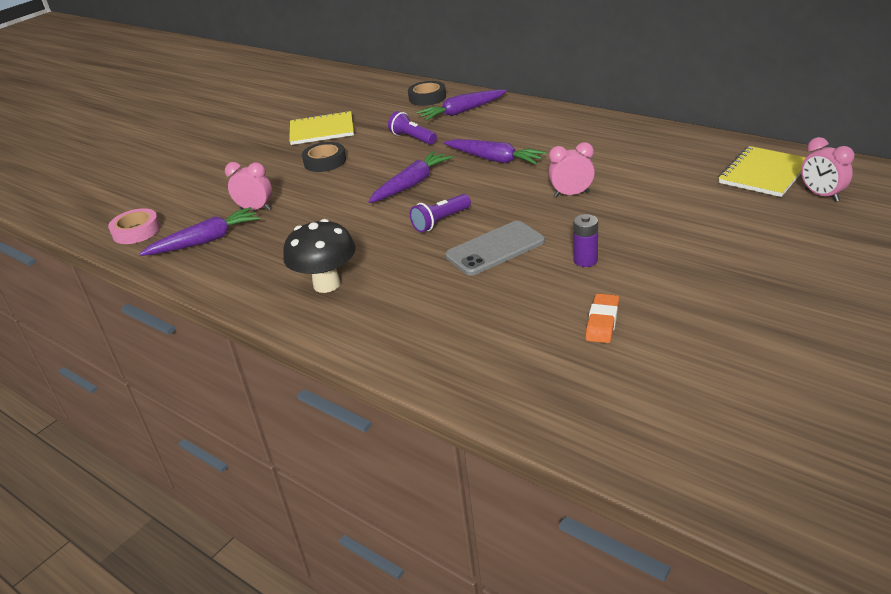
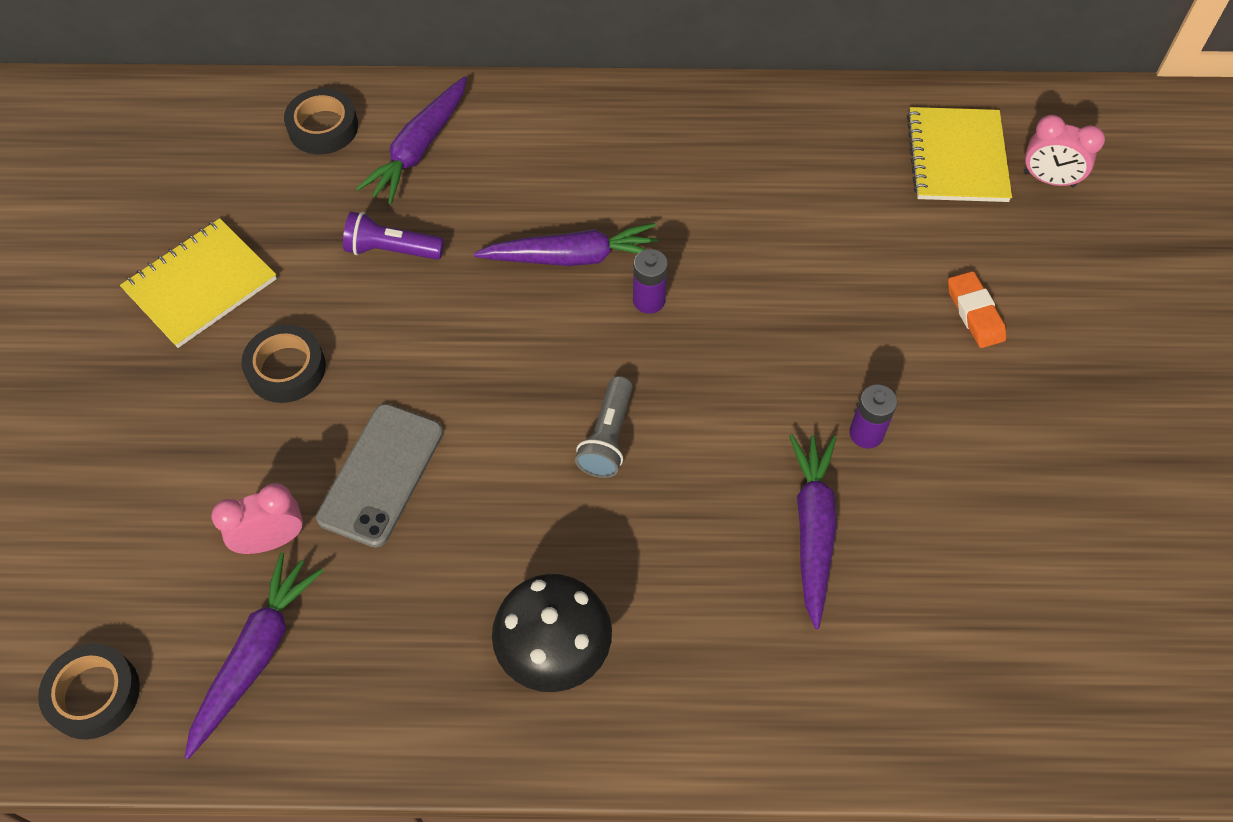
camera: 40 degrees left, 25 degrees up
(136, 231) = (94, 694): pink tape -> black tape
(411, 184) = (490, 369): purple carrot -> purple carrot (813, 529)
(441, 221) = (608, 437): purple flashlight -> grey flashlight
(495, 249) = (733, 463): grey phone -> grey phone (381, 475)
(517, 182) = (649, 300): none -> purple battery
(571, 194) = (746, 298): pink clock -> none
(602, 322) = (969, 542): orange eraser -> orange eraser (974, 313)

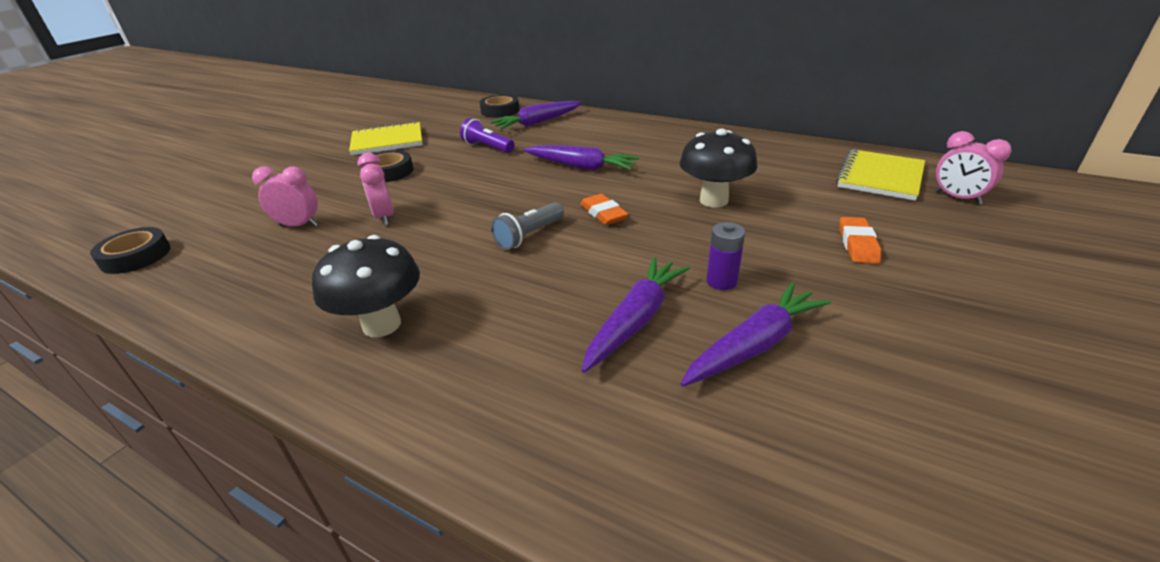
camera: 30 degrees right, 25 degrees down
(256, 656) = (225, 267): purple carrot -> purple carrot (754, 345)
(381, 475) = (384, 217): grey phone -> pink clock
(649, 300) = (611, 190): purple battery -> none
(670, 357) = (603, 213): none -> orange eraser
(788, 280) = (713, 200): none -> black mushroom

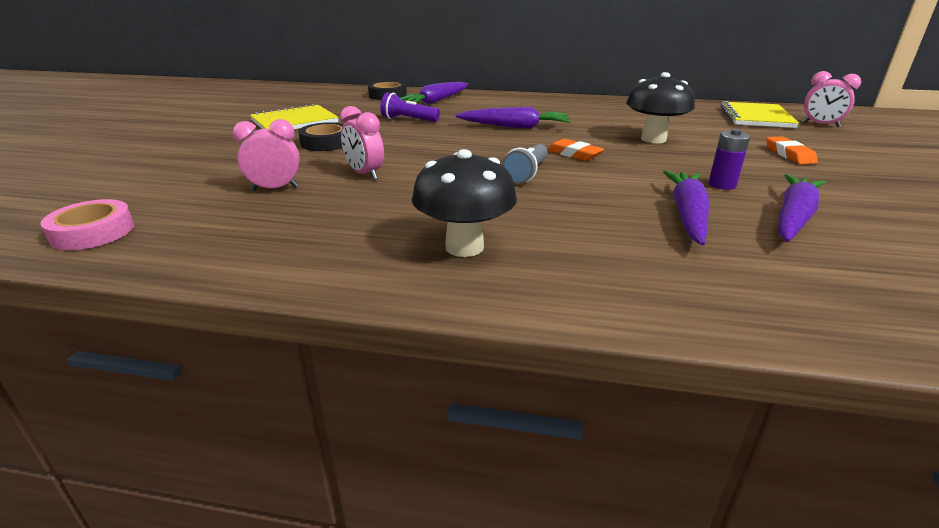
camera: 20 degrees left, 5 degrees down
(136, 256) = (92, 232): black tape -> pink tape

